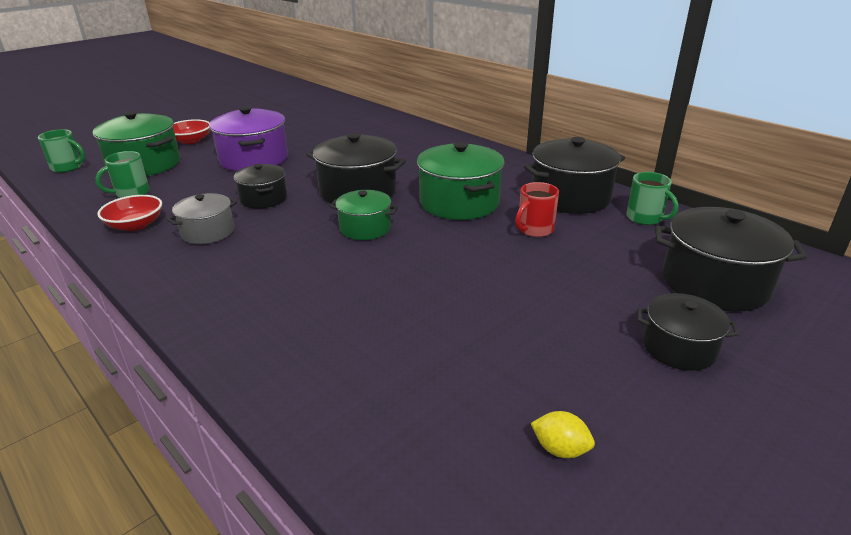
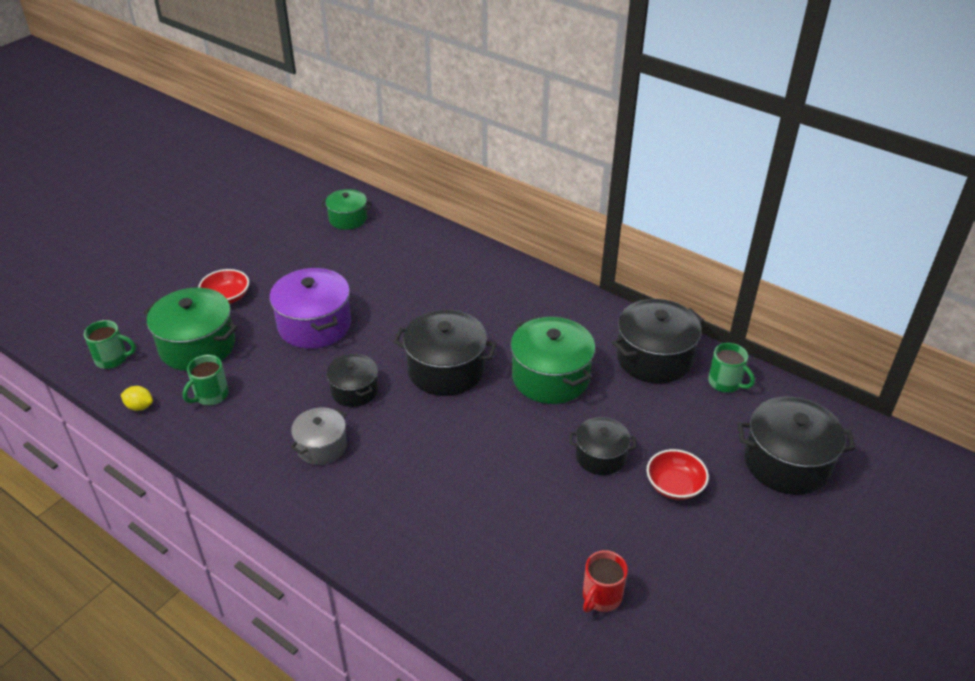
camera: 10 degrees left, 10 degrees up
(135, 225) = (243, 444): red bowl -> red bowl (674, 485)
(365, 228) = (471, 424): green pot -> green pot (348, 219)
(534, 230) = (628, 410): red mug -> red mug (601, 597)
(560, 449) = (685, 643): yellow lemon -> yellow lemon (139, 406)
(679, 348) = (760, 538): black pot -> black pot (600, 456)

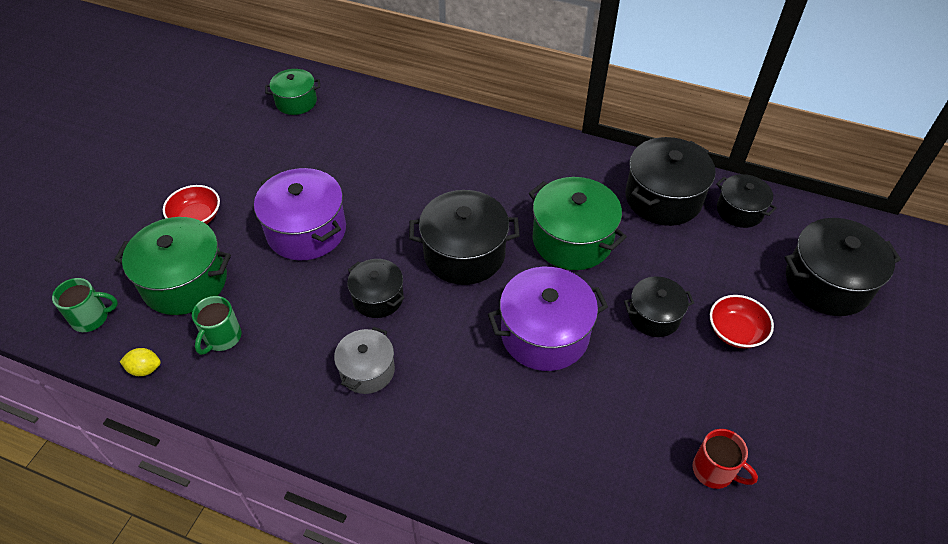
camera: 15 degrees left, 10 degrees up
(491, 450) = (544, 334): none -> purple pot
(601, 597) = (714, 471): red mug -> red mug turned 75 degrees counterclockwise
(725, 383) = (739, 211): green mug -> black pot

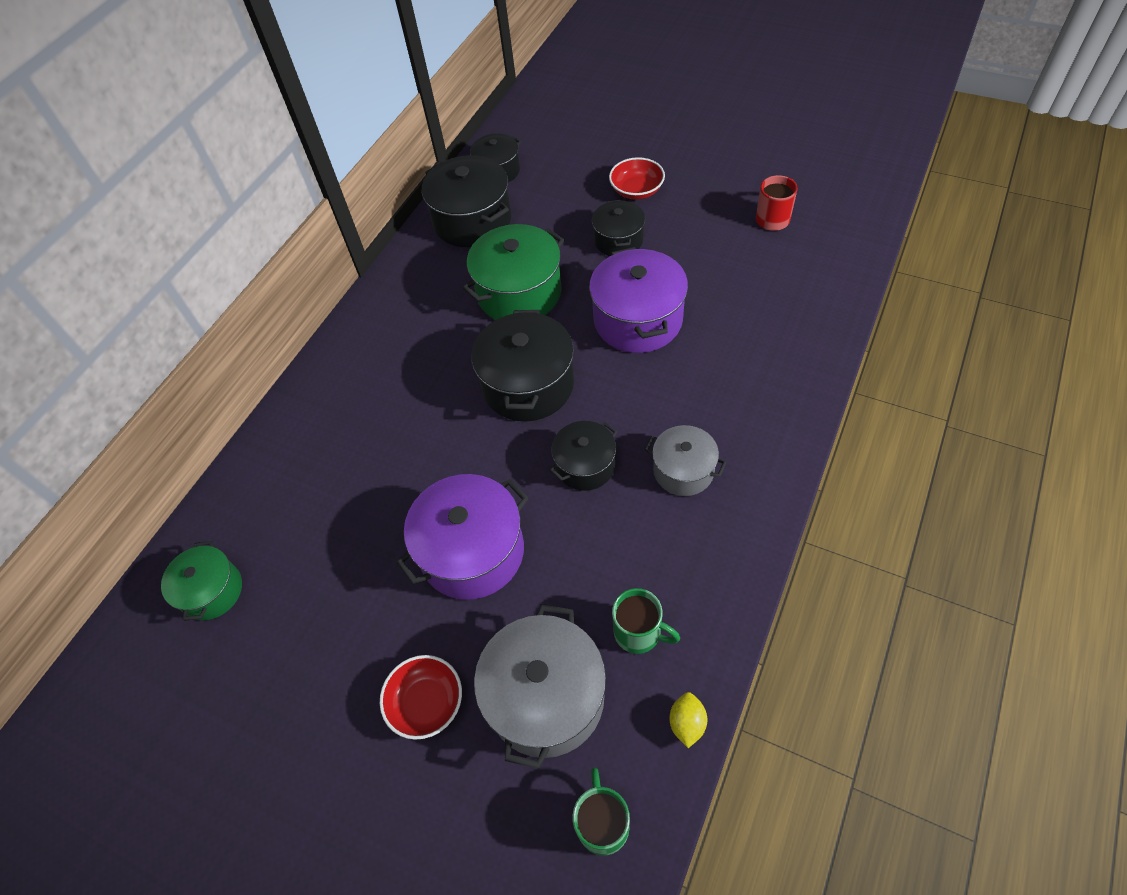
camera: 80 degrees left, 5 degrees up
(185, 282) = (546, 697): green pot -> grey pot
(827, 283) = (587, 130): black pot -> none

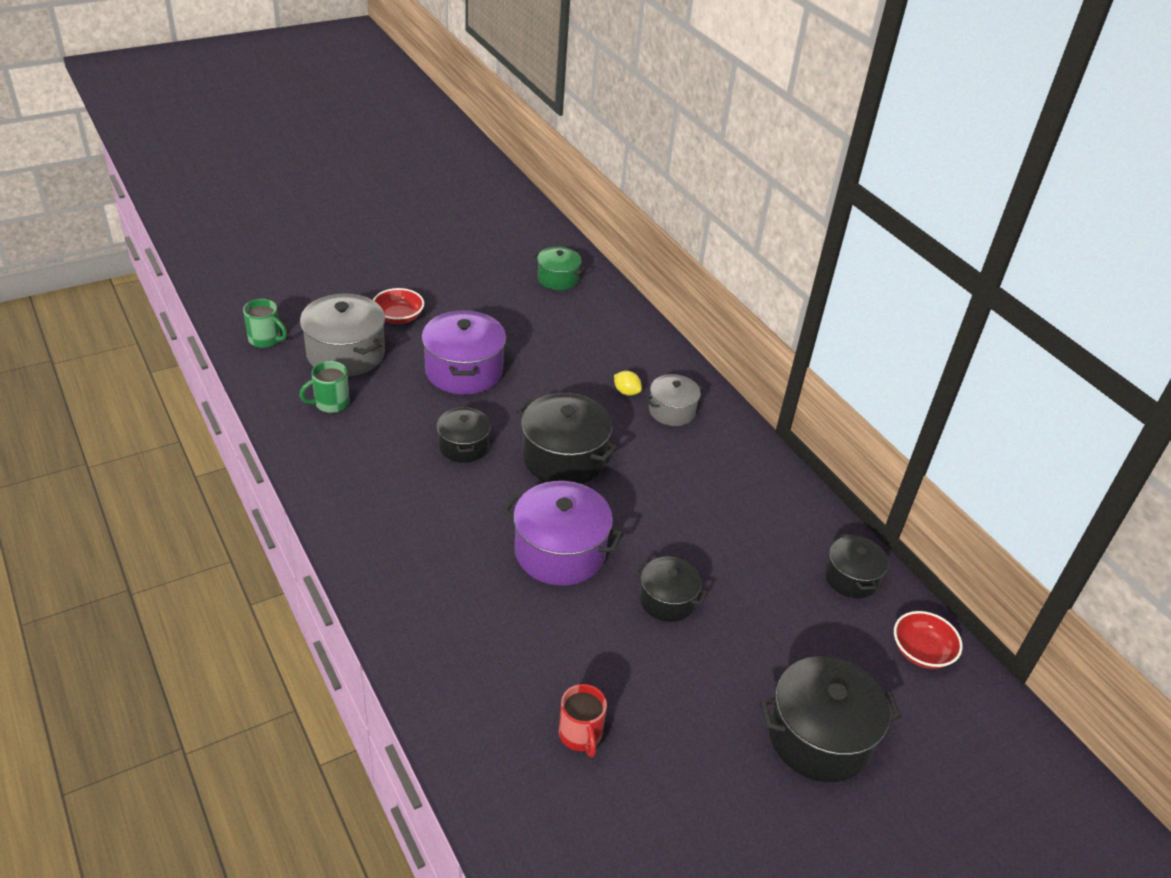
camera: 115 degrees right, 15 degrees down
(472, 221) = (788, 524): black pot -> black pot (819, 737)
(519, 293) = (665, 503): green pot -> none
(636, 190) = (727, 659): red bowl -> red bowl (921, 651)
(683, 470) = (401, 487): grey pot -> grey pot (672, 411)
(687, 723) = (264, 391): yellow lemon -> yellow lemon (626, 392)

